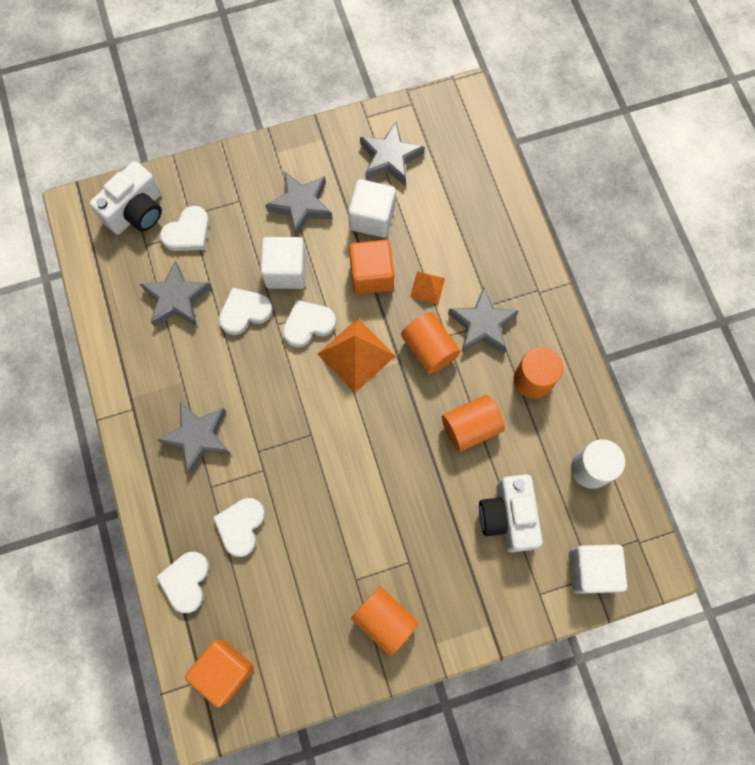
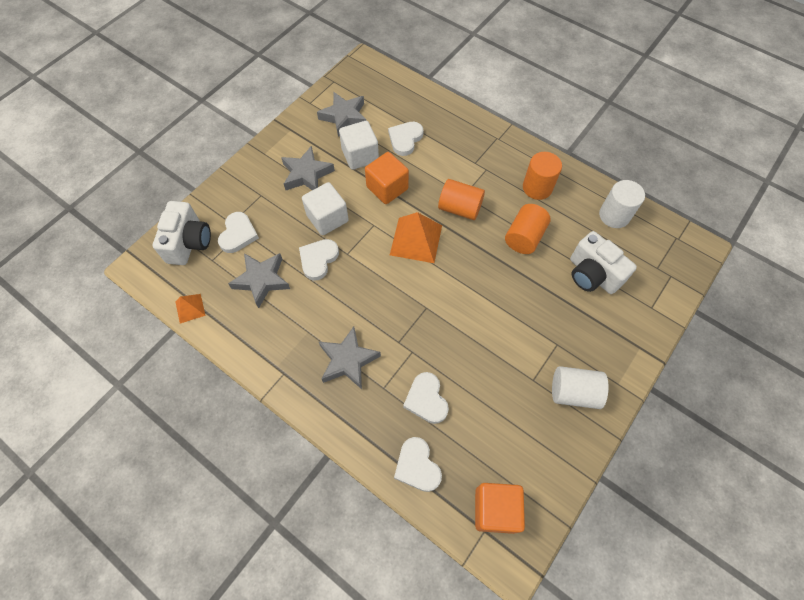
camera: 35 degrees left, 10 degrees down
(308, 324) = (369, 241): white heart -> white heart (405, 139)
(384, 620) = (574, 392): orange cylinder -> white cylinder
(427, 287) = (428, 174): orange pyramid -> orange pyramid (190, 308)
(482, 325) = (480, 175): grey star -> none
(591, 570) = (667, 272): white cube -> none

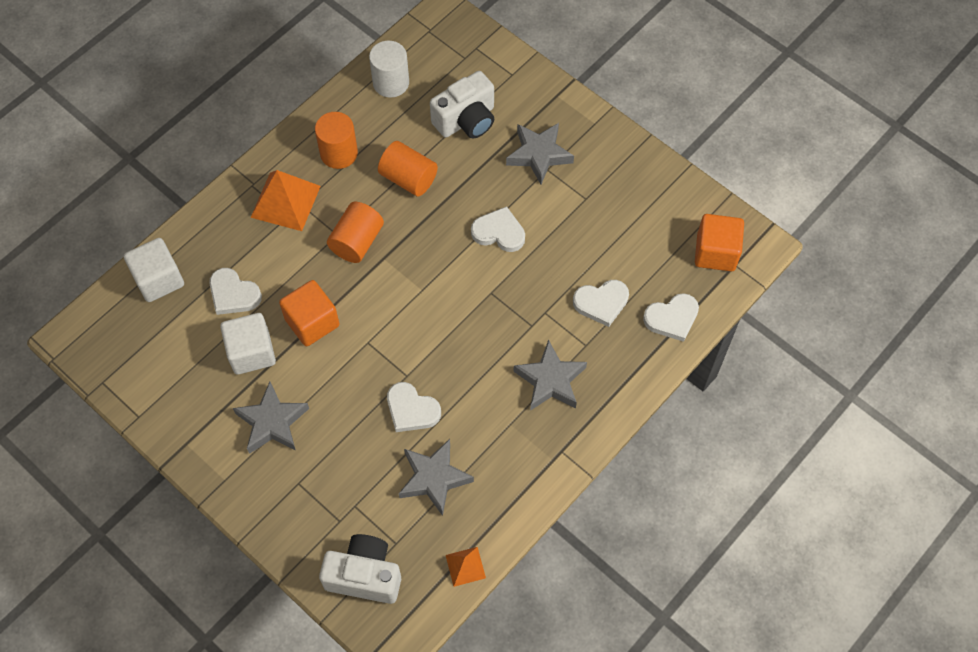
camera: 85 degrees left, 0 degrees up
(238, 234) = (359, 510): white heart -> white heart (499, 232)
(327, 218) = (349, 397): white cube -> white cube (159, 279)
(344, 117) = (177, 370): grey star -> grey star (539, 155)
(416, 240) = (397, 295): orange pyramid -> orange pyramid (285, 201)
(574, 392) = (601, 164): white cylinder -> none

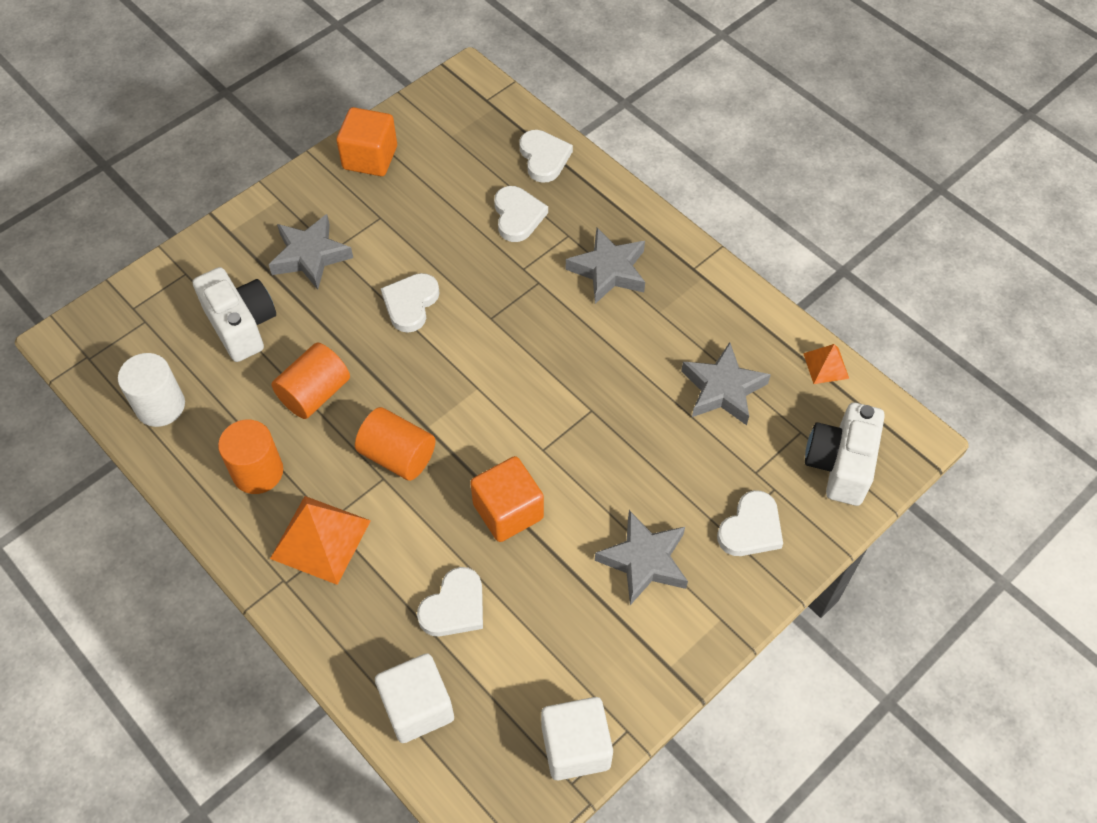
camera: 85 degrees left, 5 degrees down
(251, 352) = (544, 584): white cube -> white cube (575, 747)
(411, 410) = (636, 407): white heart -> white heart (751, 528)
(715, 252) = (469, 113): orange cube -> orange cube (370, 158)

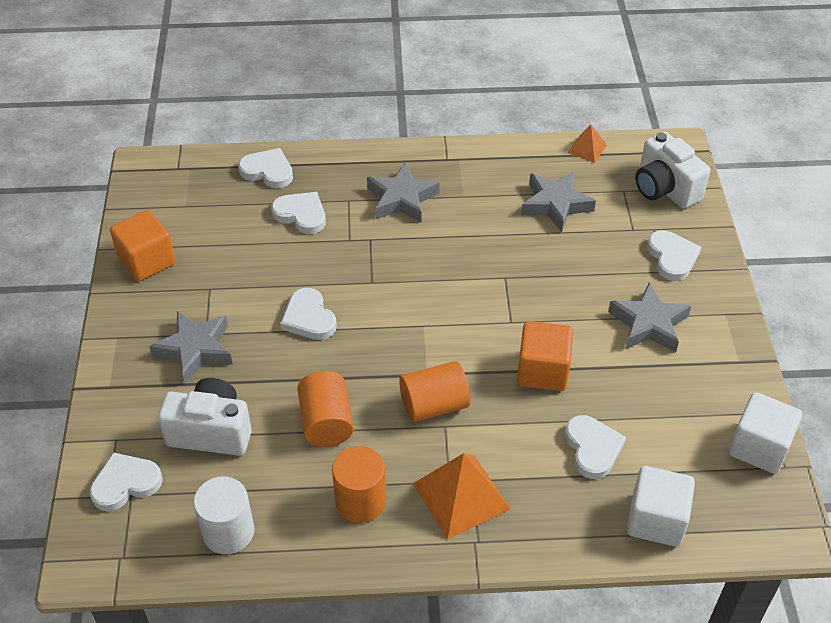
camera: 50 degrees left, 10 degrees down
(151, 310) = (125, 484): none -> white heart

